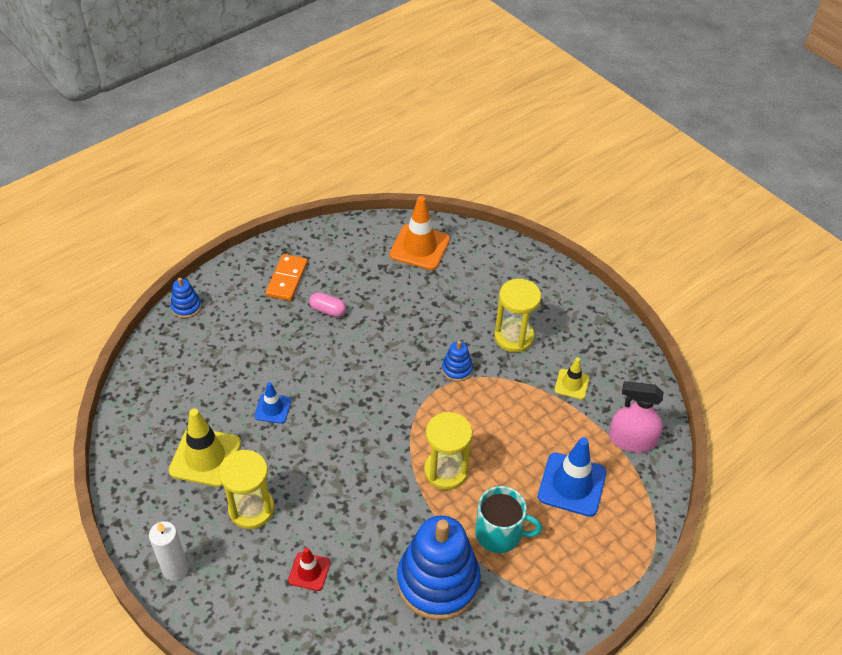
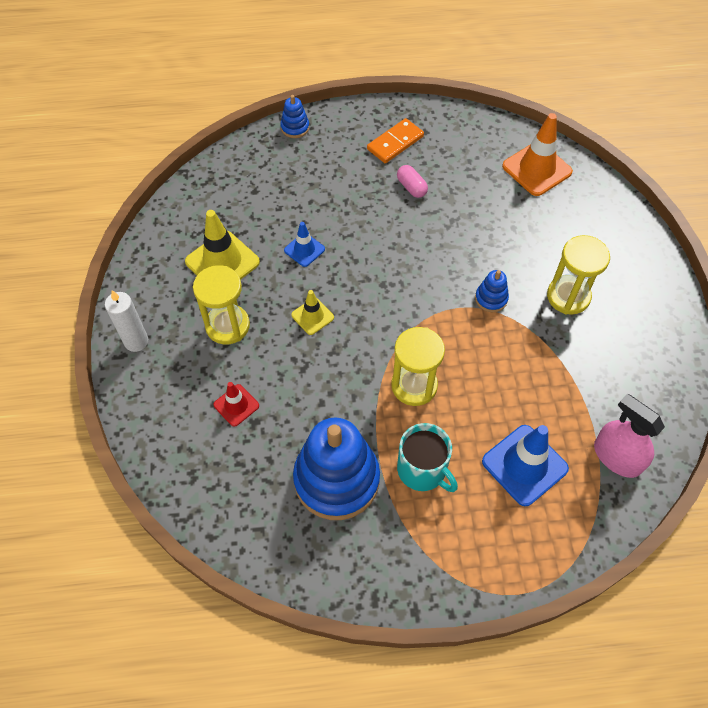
camera: 35 degrees right, 10 degrees up
(572, 384) = (594, 370): yellow traffic cone -> yellow traffic cone (312, 316)

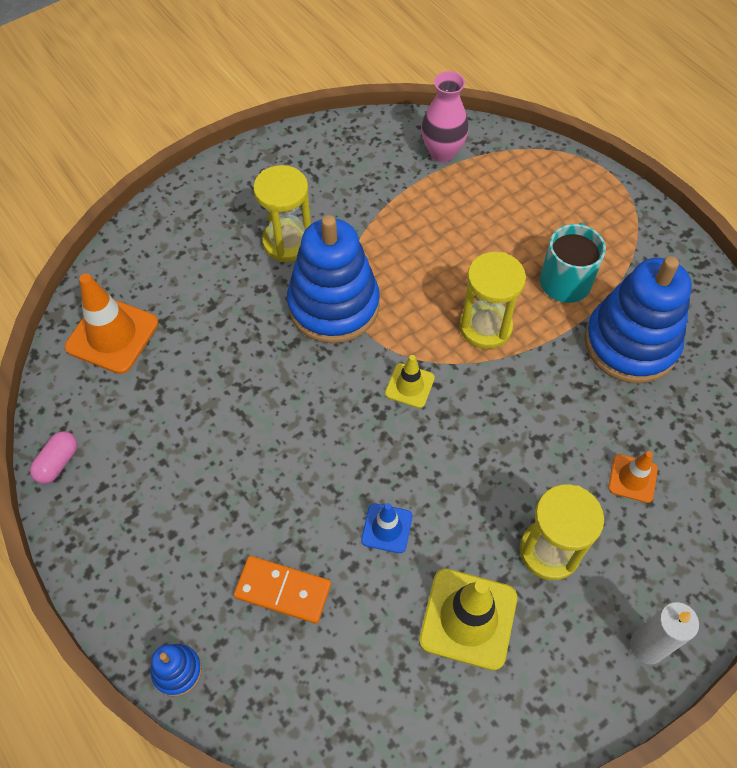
camera: 120 degrees left, 0 degrees up
(236, 405) = (632, 478): red traffic cone -> orange traffic cone
(312, 316) = (472, 465): yellow traffic cone -> yellow traffic cone (409, 386)
(395, 143) = (143, 514): orange domino -> orange domino (283, 591)
(411, 187) = (214, 456): pink capsule -> pink capsule (58, 462)
(491, 299) = (333, 305): blue stacking toy -> blue stacking toy, size x2.31
(524, 465) = (500, 210): blue traffic cone -> none
(617, 457) = (442, 152): pink spray bottle -> pink vase

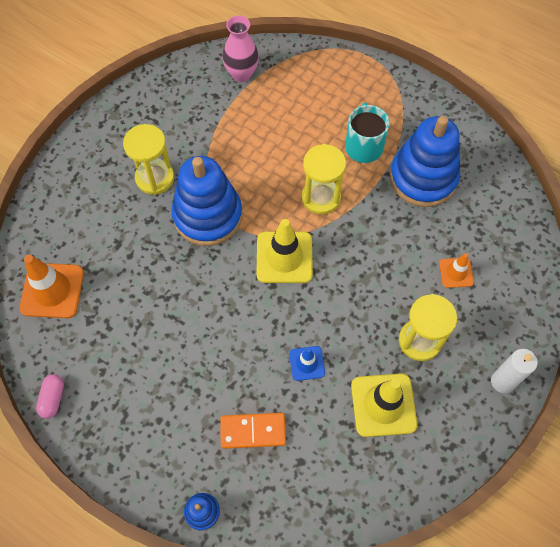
camera: 20 degrees left, 5 degrees up
(409, 386) = (284, 257): yellow traffic cone -> yellow traffic cone, size x1.80

